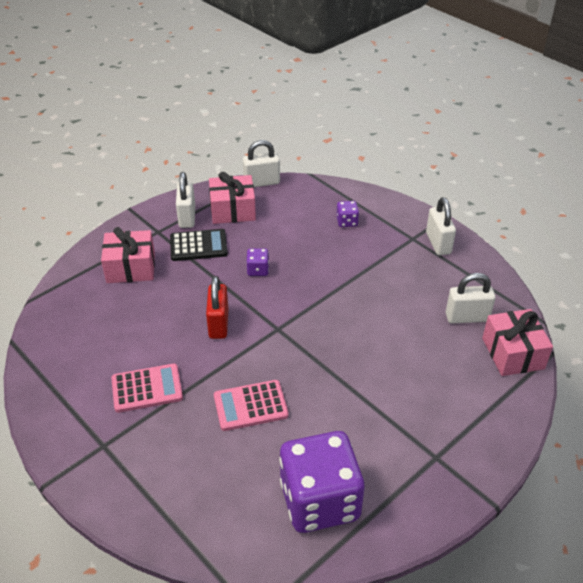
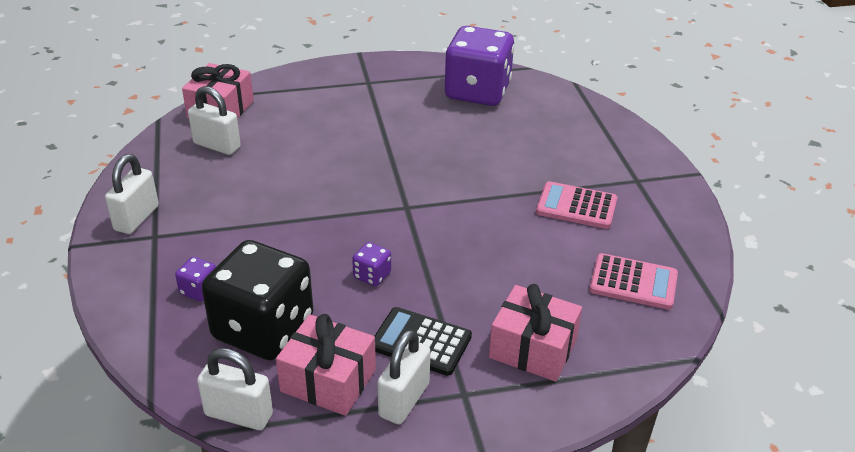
camera: 150 degrees left, 5 degrees down
(218, 324) = (465, 235): red padlock -> none
(250, 406) = (485, 159): pink calculator -> pink calculator (633, 282)
(290, 218) = (263, 329): none -> black dice

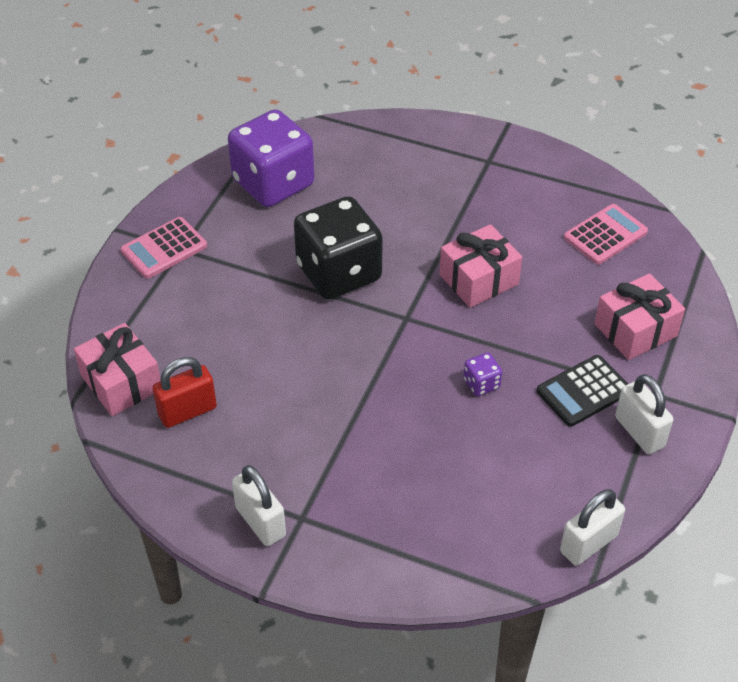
camera: 55 degrees left, 10 degrees up
(199, 290) = (411, 512): purple dice -> none
(217, 145) = (187, 411): white padlock -> red padlock
(263, 329) = (497, 486): black dice -> black dice (339, 273)
(328, 380) = (588, 469): pink gift -> pink gift (478, 279)
(576, 206) = (492, 214): pink calculator -> pink calculator (164, 248)

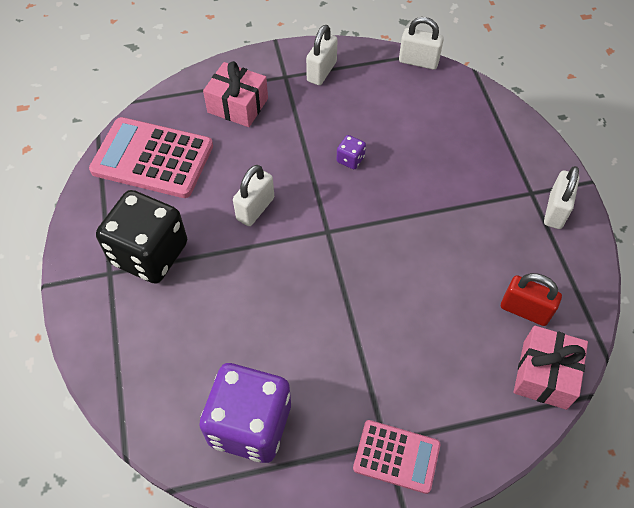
camera: 125 degrees left, 10 degrees up
(339, 273) = (318, 301): black dice -> black dice (150, 254)
(478, 279) = (255, 209): pink gift -> white padlock
(583, 391) = (312, 108): black calculator -> none
(605, 235) = (152, 158): pink calculator -> pink calculator, size x1.71

